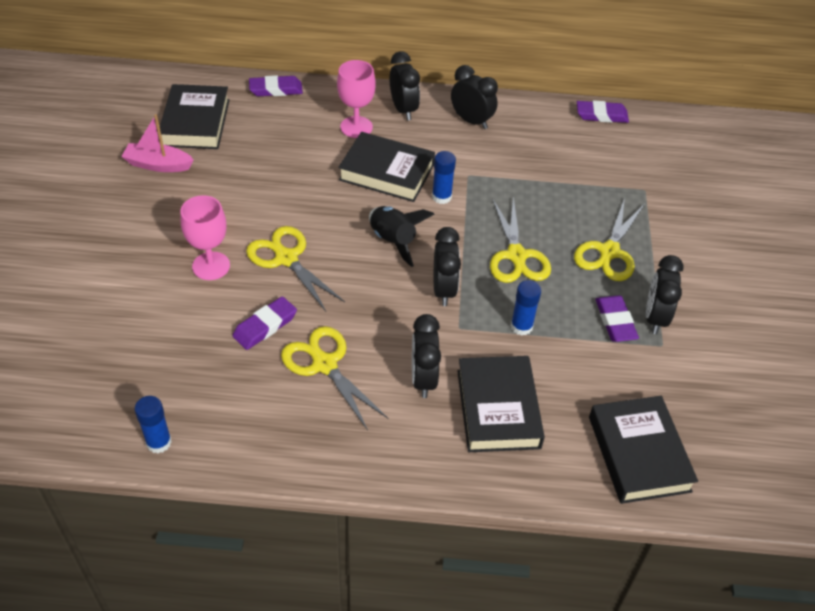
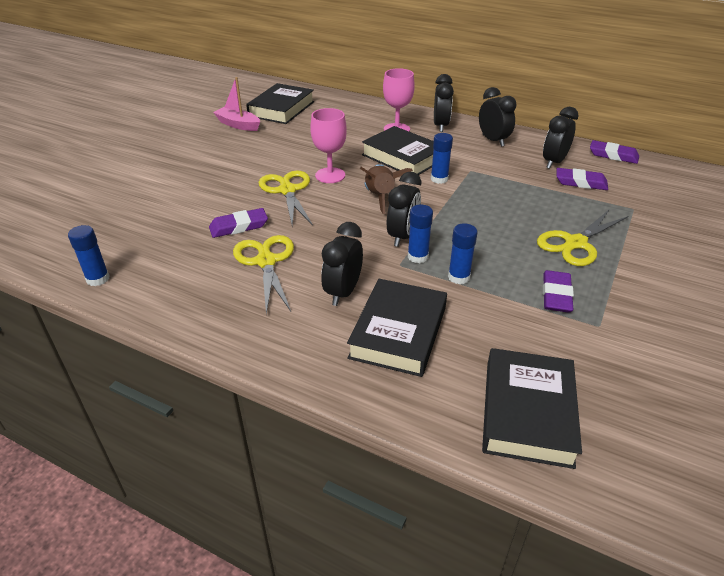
camera: 25 degrees right, 10 degrees down
(211, 266) = (228, 183): pink goblet -> pink goblet (330, 175)
(276, 89) = (351, 102): purple eraser -> purple eraser (580, 182)
(393, 241) = (380, 197): black rocket -> brown rocket
(471, 312) = (418, 257): none -> blue glue stick
(516, 255) = (483, 228): yellow scissors -> none
(655, 318) = (601, 302): black clock -> black clock (553, 162)

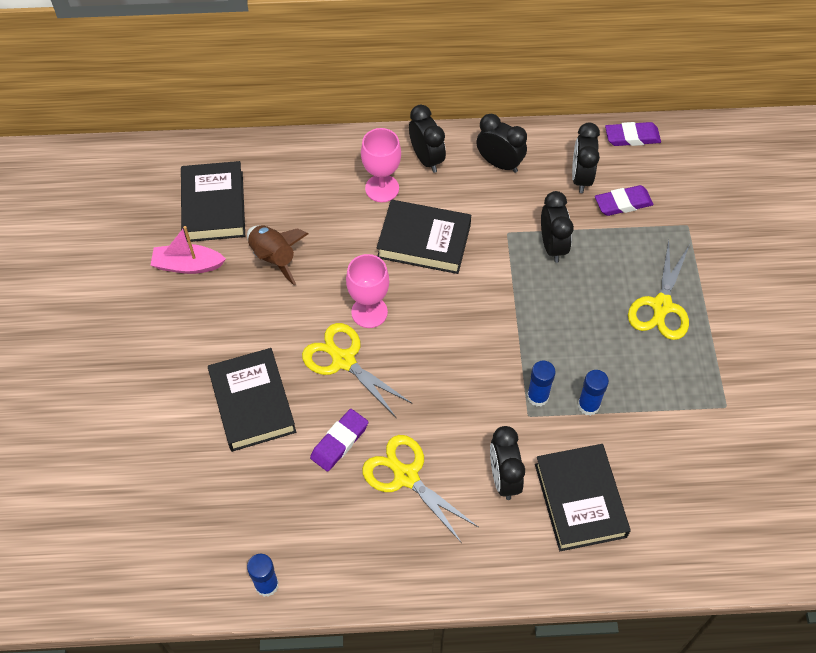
camera: 30 degrees left, 20 degrees up
(380, 197) = (446, 324): brown rocket -> brown rocket (274, 258)
(402, 236) = (506, 374): black clock -> black clock (552, 246)
(439, 179) = (485, 263): blue glue stick -> none
(527, 412) = (718, 529): black book -> black book (252, 403)
(556, 295) = (678, 386): purple eraser -> none

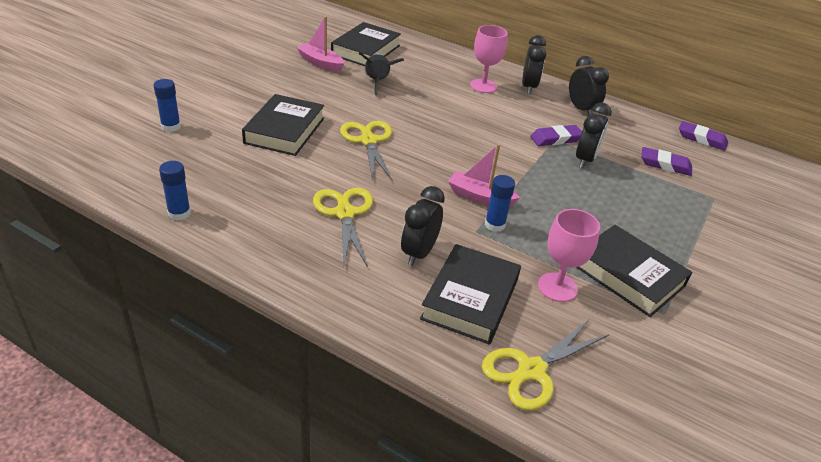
camera: 30 degrees right, 20 degrees down
(274, 258) = (377, 82): brown rocket -> black rocket
(339, 442) = (319, 174): purple eraser -> purple eraser (556, 139)
(369, 312) = (412, 129): pink goblet -> pink goblet (557, 287)
(424, 241) = (487, 117): black book -> black book (628, 275)
(500, 368) = (480, 197): none -> pink boat
(581, 178) = (640, 140): black clock -> none
(588, 405) = (533, 250): blue glue stick -> blue glue stick (171, 126)
(661, 306) = (652, 228): yellow scissors -> yellow scissors (532, 370)

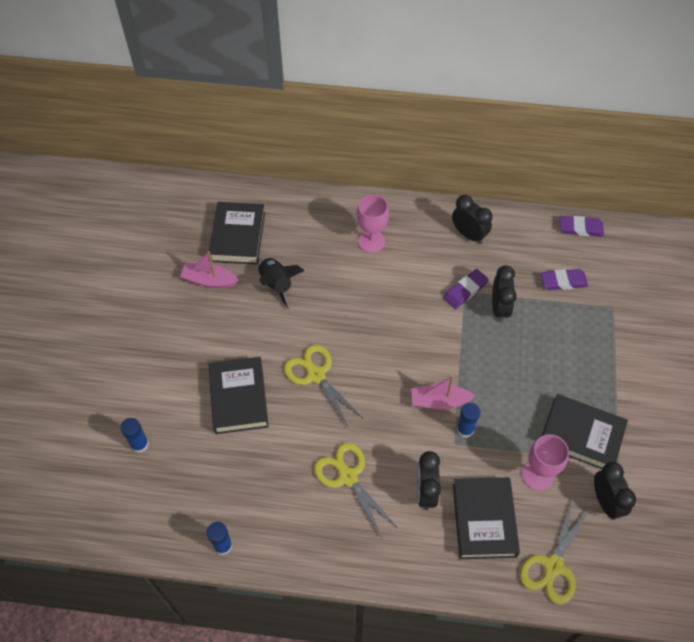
camera: 20 degrees left, 20 degrees up
(529, 87) = (411, 222): black clock -> black clock (605, 501)

